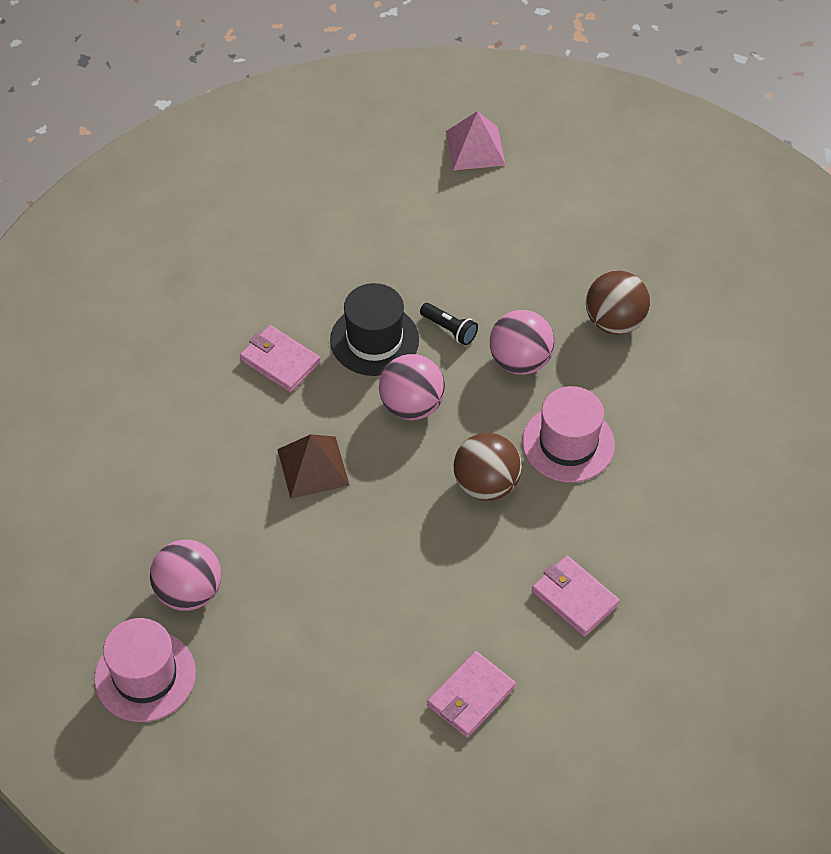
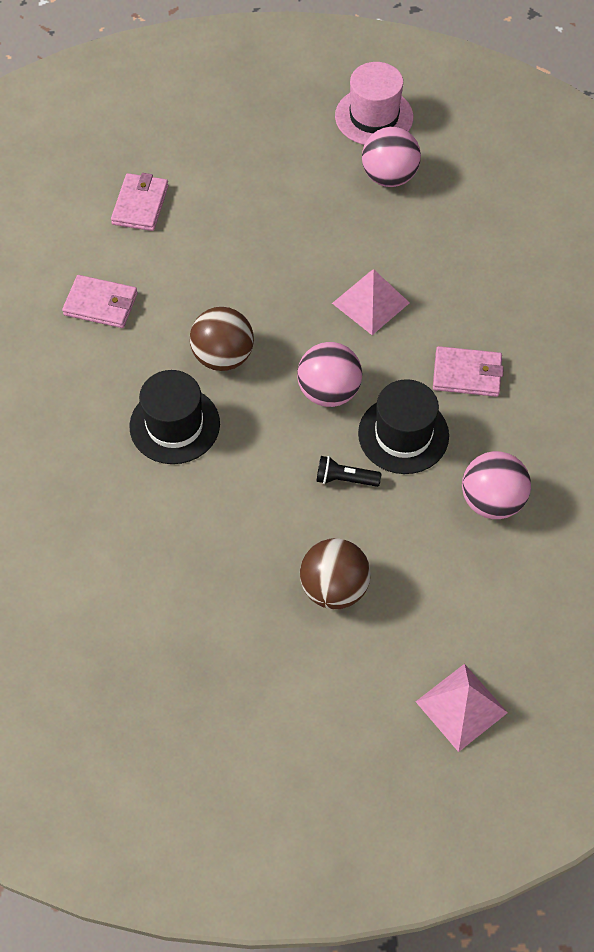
camera: 150 degrees right, 5 degrees up
(313, 467) = (370, 303): brown pyramid -> pink pyramid
(520, 361) = (262, 480): pink ball -> pink ball (491, 501)
(568, 443) = (174, 425): pink hat -> black hat
(614, 321) = (197, 567): brown ball -> brown ball (334, 588)

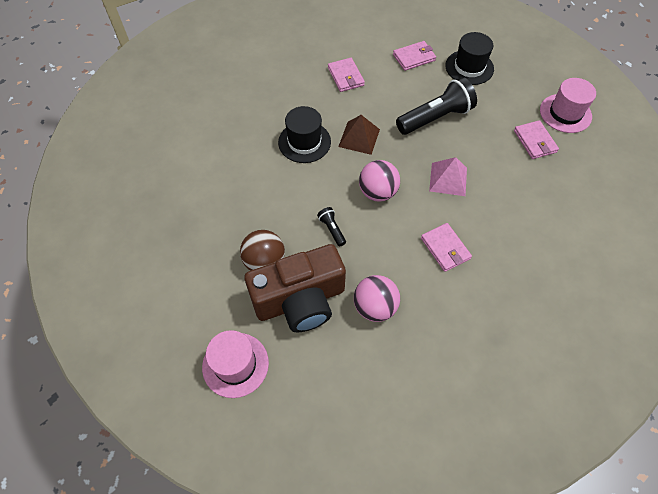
camera: 55 degrees right, 0 degrees up
(223, 356) = (359, 138): brown ball -> brown pyramid
(264, 251) = (435, 118): none -> black flashlight
(389, 177) = (535, 141): pink ball -> pink wallet
(403, 434) = (381, 240): black hat -> black hat (469, 67)
(423, 579) = (300, 300): none -> brown camera
(461, 707) = (235, 364): pink pyramid -> pink hat

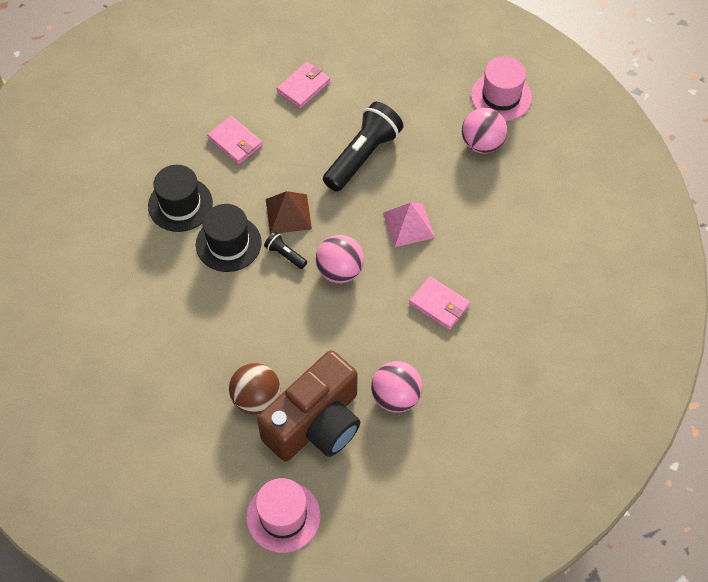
camera: 25 degrees left, 0 degrees up
(332, 229) = (311, 333): black flashlight -> black flashlight (285, 254)
(469, 67) = (373, 76): black hat -> black hat (180, 204)
(535, 141) = (482, 144): pink wallet -> pink ball

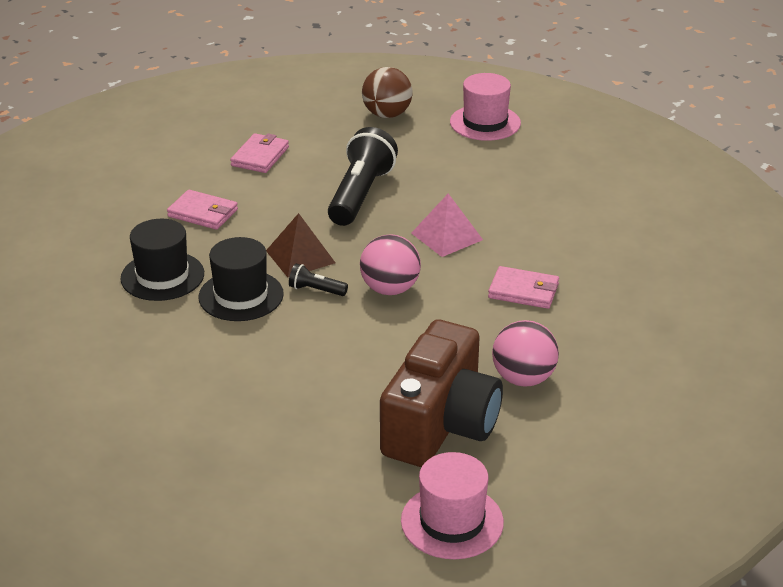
camera: 20 degrees left, 25 degrees down
(256, 399) = (353, 421): brown ball -> brown ball (387, 114)
(482, 144) = (488, 160): pink ball -> none

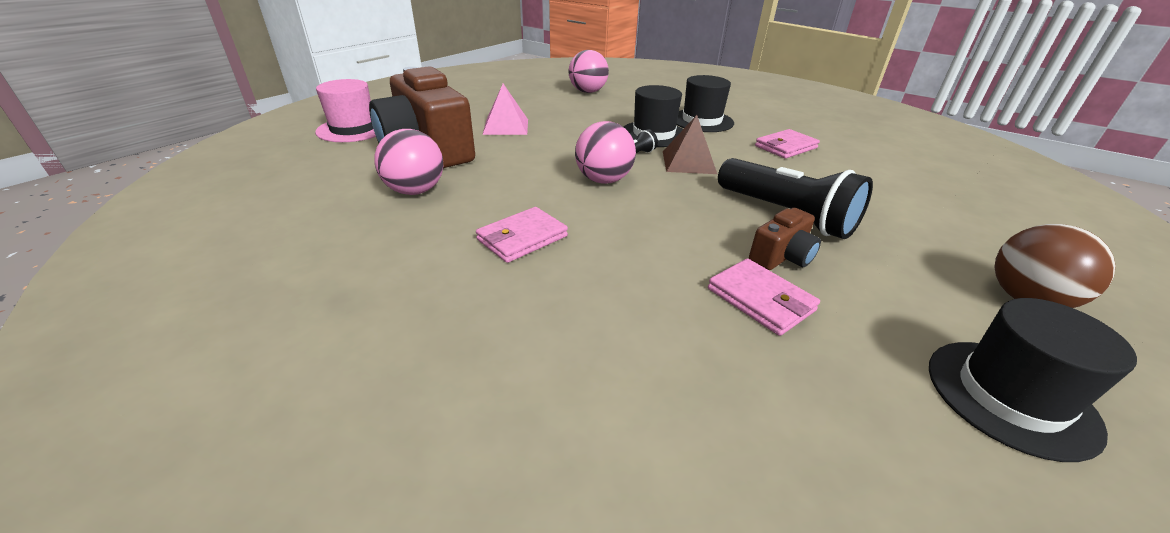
camera: 120 degrees right, 0 degrees up
(112, 399) = (588, 92): none -> pink ball
(260, 156) = (892, 189): pink wallet -> pink wallet (760, 300)
(426, 188) = (781, 257): none -> brown camera
(447, 236) = (665, 233): pink pyramid -> pink pyramid (506, 126)
(485, 123) = (1010, 396): pink hat -> black hat

